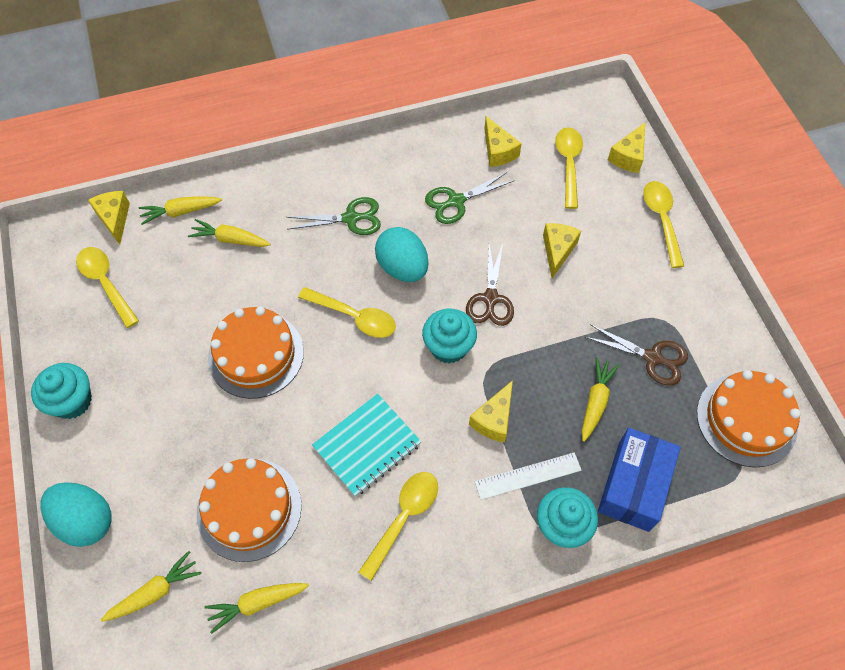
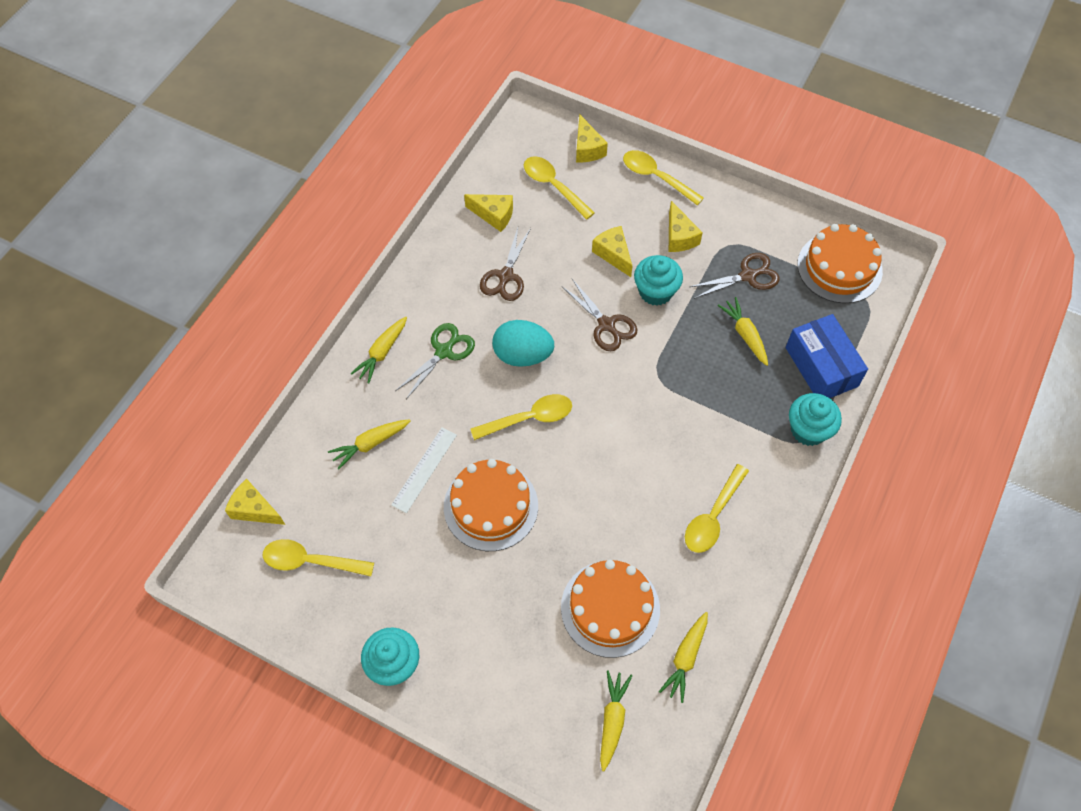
camera: 45 degrees left, 0 degrees up
(86, 520) = (508, 727): turquoise egg -> none
(180, 212) = (304, 458): yellow carrot -> yellow carrot (382, 353)
(367, 445) = (638, 494): turquoise notebook -> none
(403, 518) = (713, 516): yellow spoon -> yellow spoon turned 135 degrees counterclockwise
(448, 347) = (616, 381): turquoise cupcake -> turquoise cupcake (655, 291)
(456, 201) = (505, 276): green scissors -> brown scissors
(494, 419) = (697, 402): yellow cheese -> yellow cheese (679, 237)
(528, 476) = (756, 418): white ruler -> white ruler (424, 469)

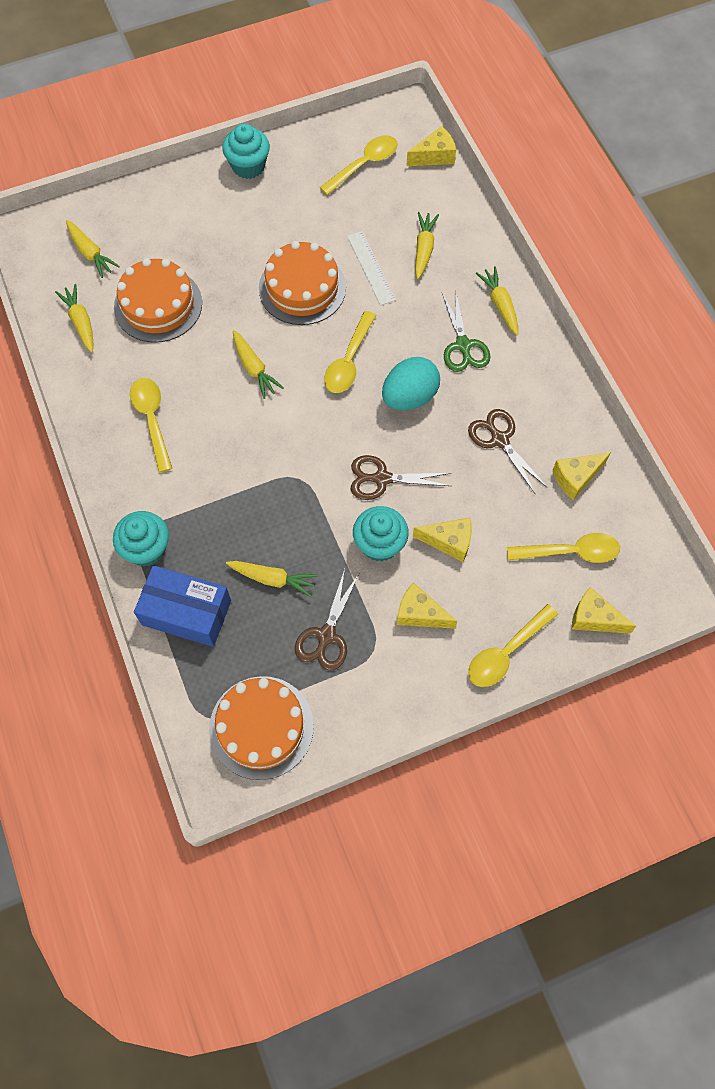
camera: 130 degrees right, 5 degrees up
(599, 480) = (254, 368): none -> yellow carrot
(656, 177) = (506, 652): yellow spoon -> yellow spoon turned 150 degrees clockwise

